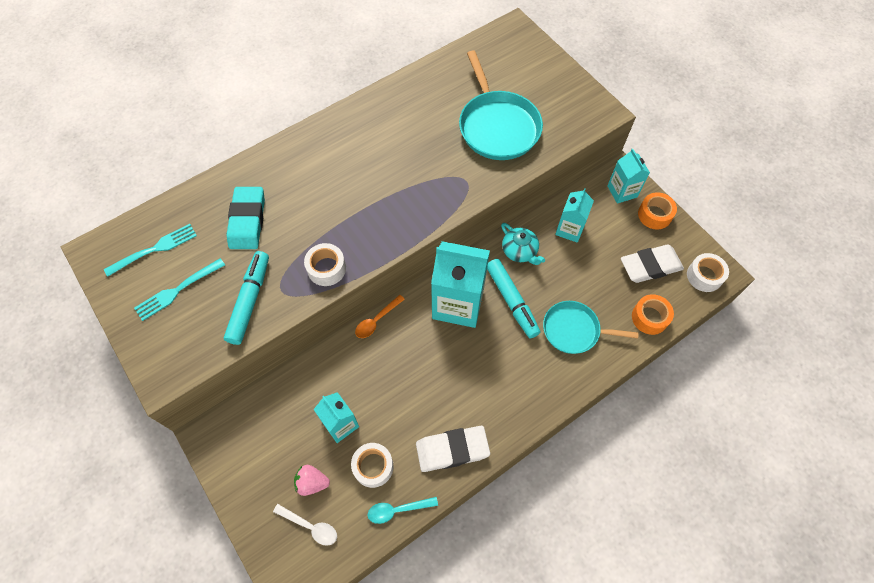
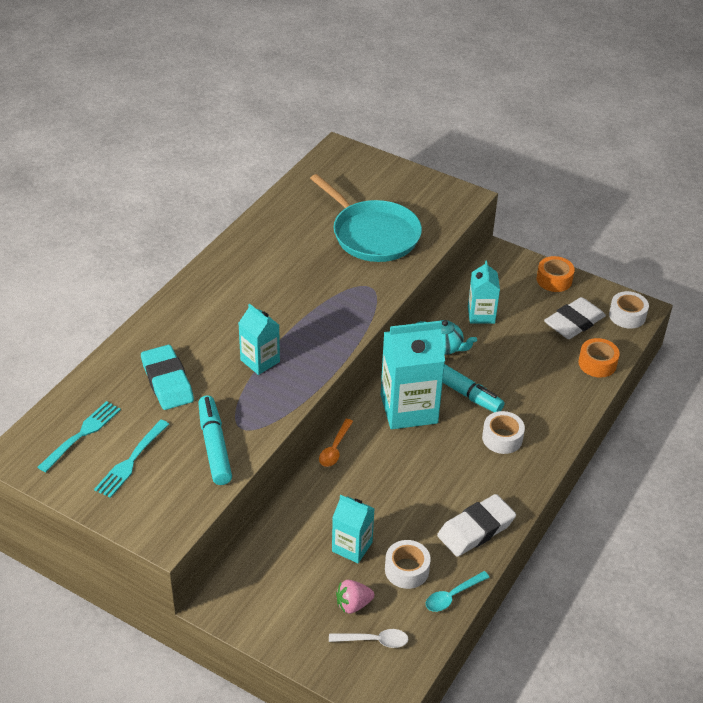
camera: 25 degrees left, 20 degrees down
(326, 268) = (276, 396): white tape -> white tape (502, 438)
(574, 330) = (533, 395): turquoise pan -> none
(622, 191) = (512, 269): turquoise carton -> turquoise carton (260, 361)

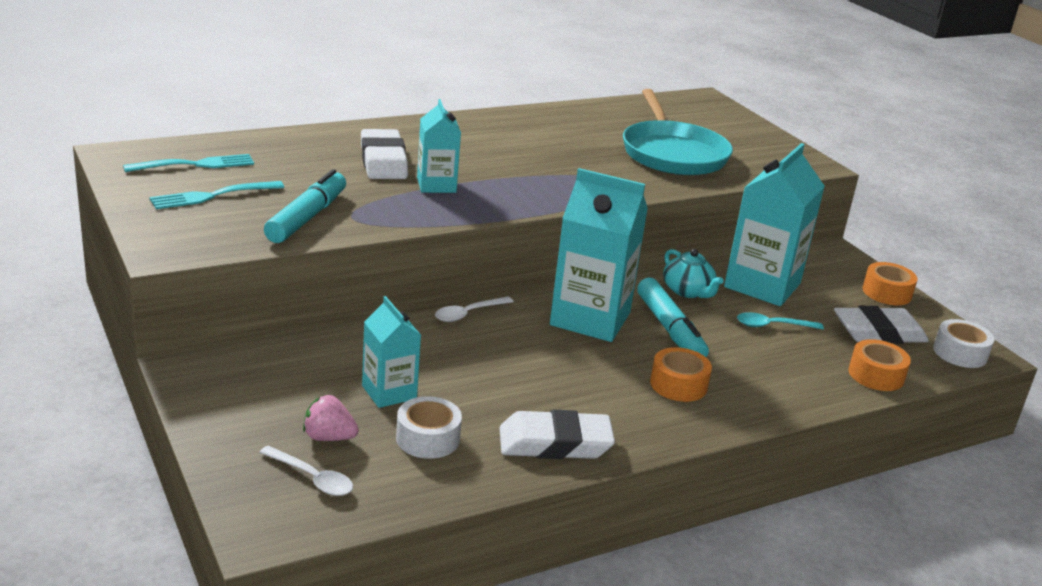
camera: 30 degrees right, 15 degrees down
(167, 381) = (324, 165): turquoise eraser -> none
(201, 354) = (383, 161): none -> white eraser
(335, 448) = (468, 314): orange spoon -> white spoon
(452, 596) = (455, 486): turquoise spoon -> turquoise spoon (772, 326)
(481, 315) = (762, 285): turquoise carton -> turquoise carton, size x1.78
(502, 438) = (678, 385): white tape -> orange tape

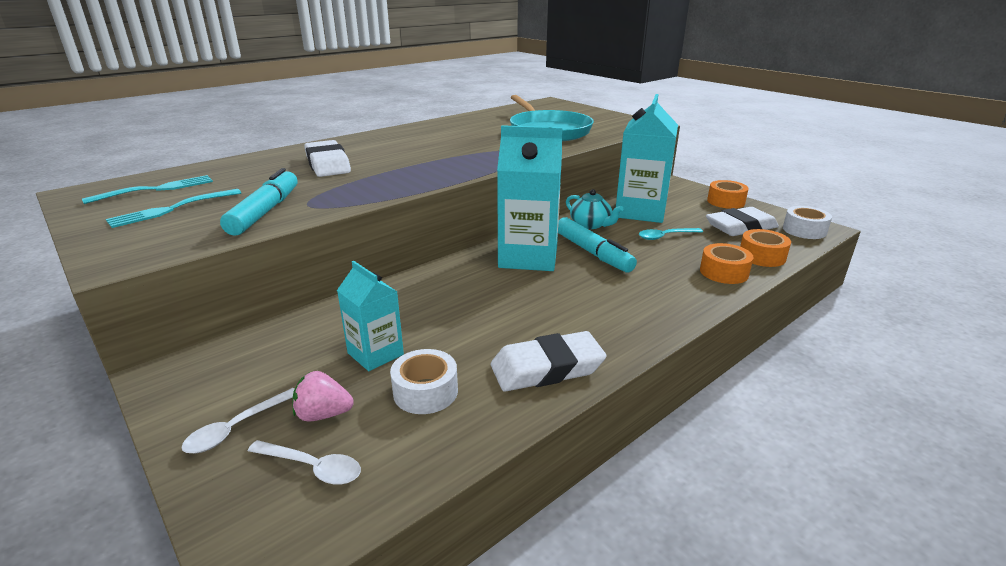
camera: 10 degrees left, 0 degrees up
(436, 185) = (377, 173): turquoise carton -> none
(468, 314) = (428, 272): white spoon -> white spoon (236, 428)
(678, 385) = (624, 293): orange tape -> orange tape (724, 272)

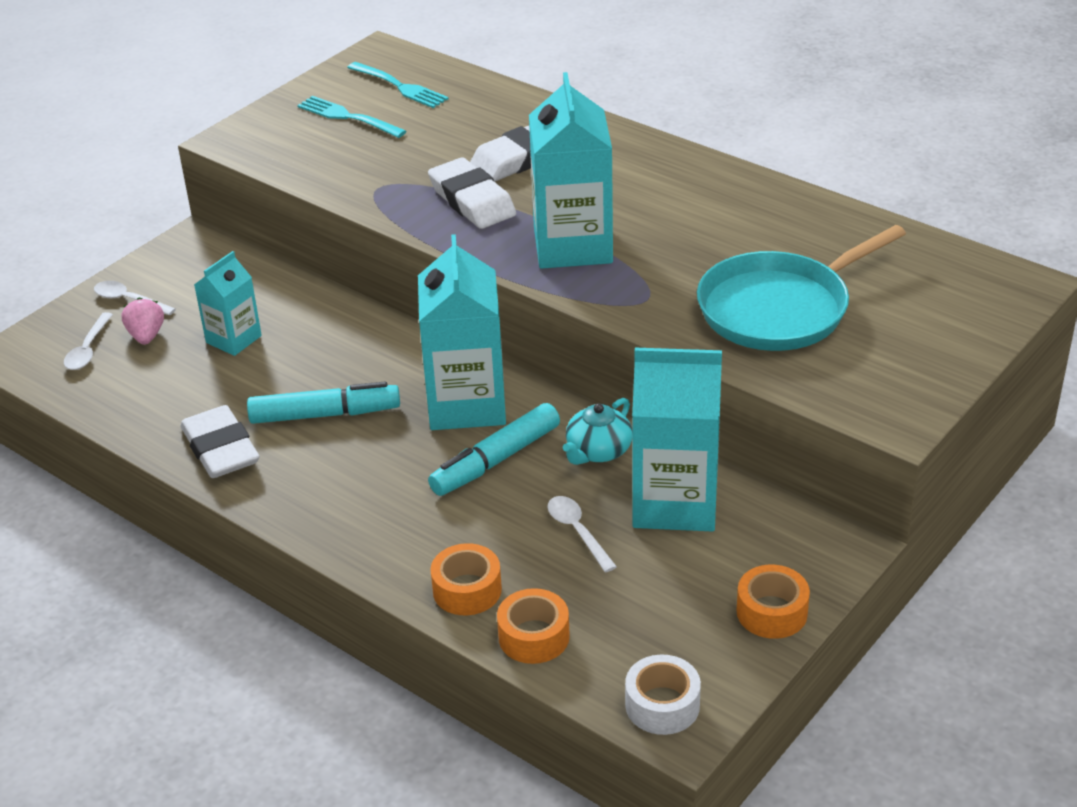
camera: 80 degrees right, 10 degrees up
(265, 211) = (353, 169): turquoise marker -> turquoise marker (325, 414)
(425, 392) = (179, 382): white tape -> none
(452, 160) = (572, 245): none -> turquoise carton
(665, 236) = (577, 532): turquoise spoon -> white spoon
(740, 227) = (647, 622): white eraser -> white eraser (472, 201)

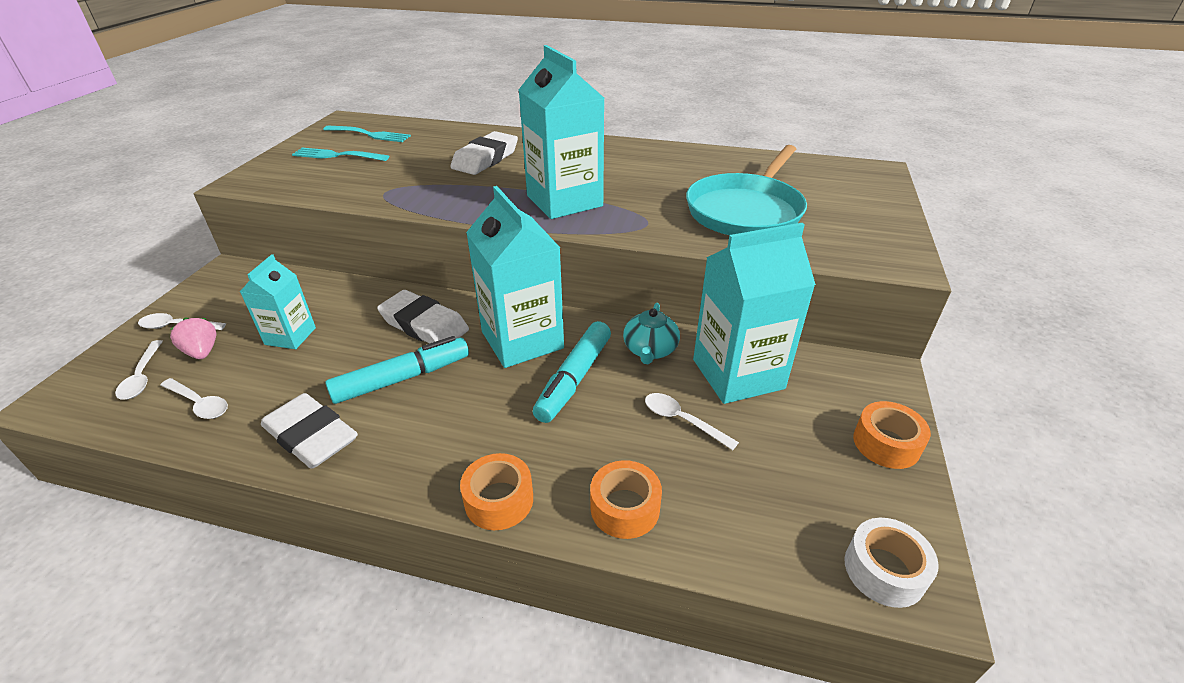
camera: 25 degrees left, 0 degrees up
(132, 391) = (199, 404): none -> white spoon
(472, 201) = (466, 187): white eraser -> white eraser (424, 325)
(534, 636) = (718, 537): orange tape -> orange tape (499, 500)

